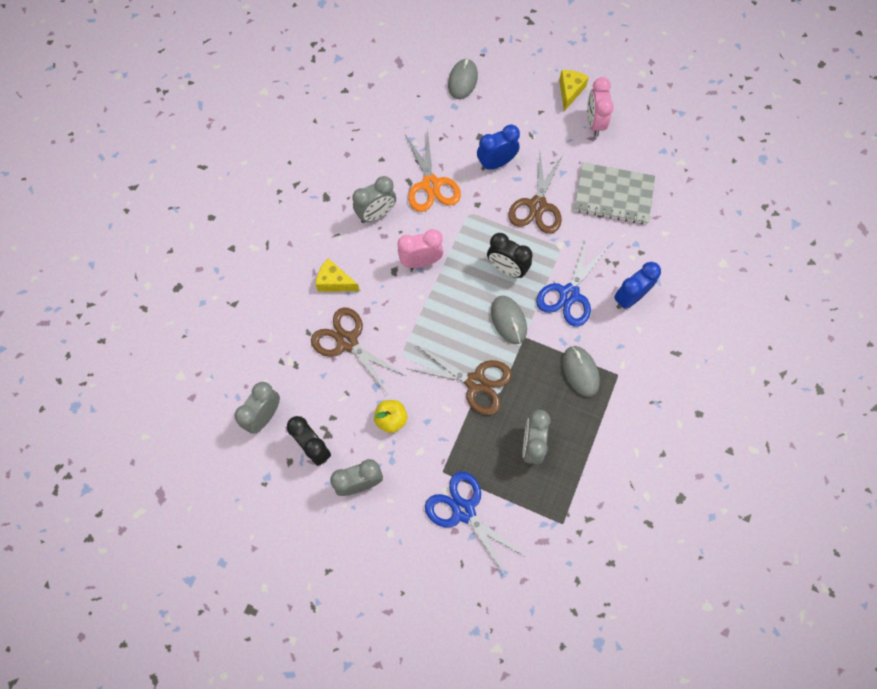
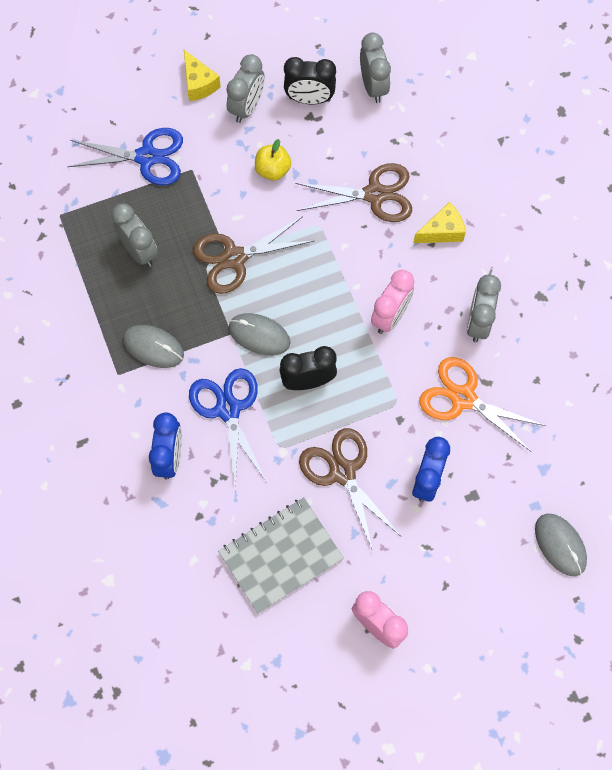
camera: 135 degrees right, 0 degrees up
(570, 91) = (440, 642): yellow cheese -> yellow cheese (199, 83)

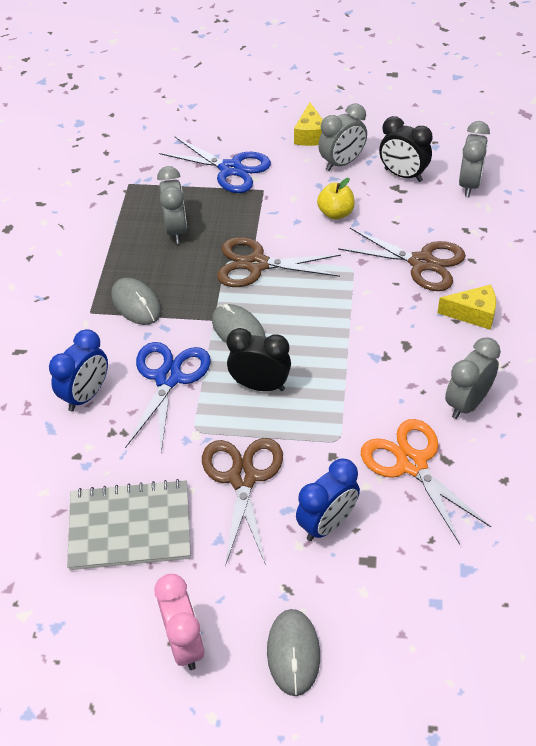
camera: 30 degrees right, 20 degrees down
(390, 316) = (377, 363): pink clock -> none
(560, 545) = (443, 658): grey mouse -> grey mouse (293, 653)

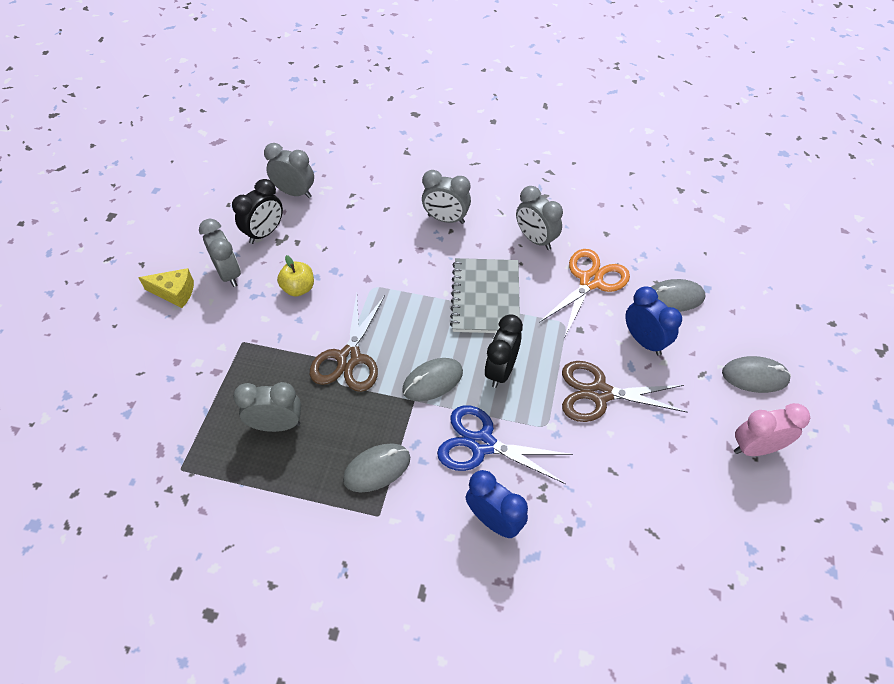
camera: 85 degrees left, 5 degrees up
(130, 527) = (649, 484): grey notebook -> grey notebook (485, 297)
(230, 169) = (198, 367): blue scissors -> none
(408, 560) = (674, 297): none -> grey mouse
(412, 464) = (590, 281): orange scissors -> orange scissors turned 150 degrees clockwise
(421, 263) = (380, 240): brown scissors -> none
(473, 314) = (446, 219): yellow cheese -> grey clock

